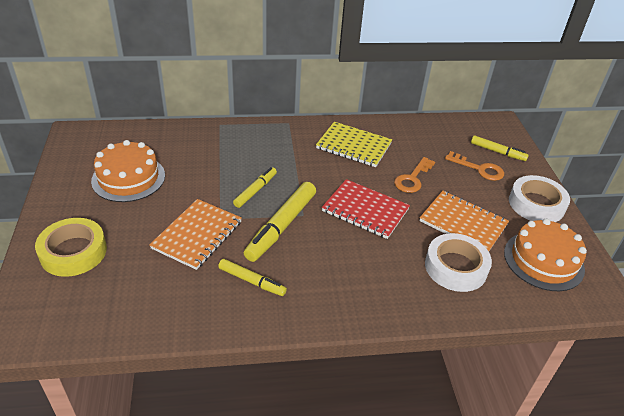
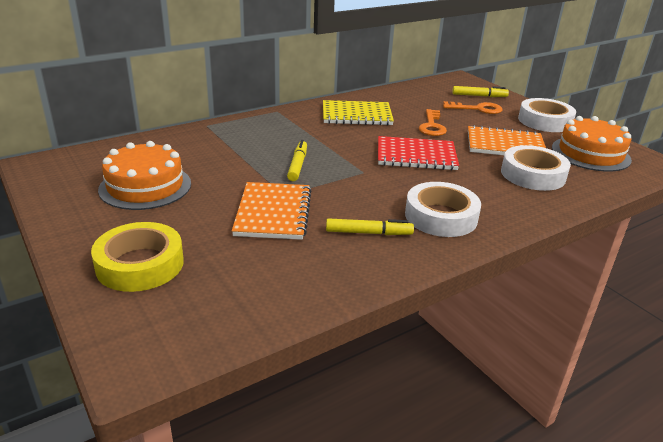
camera: 25 degrees left, 10 degrees down
(282, 226) = (352, 185): yellow marker -> none
(325, 285) = (441, 216): none -> white tape

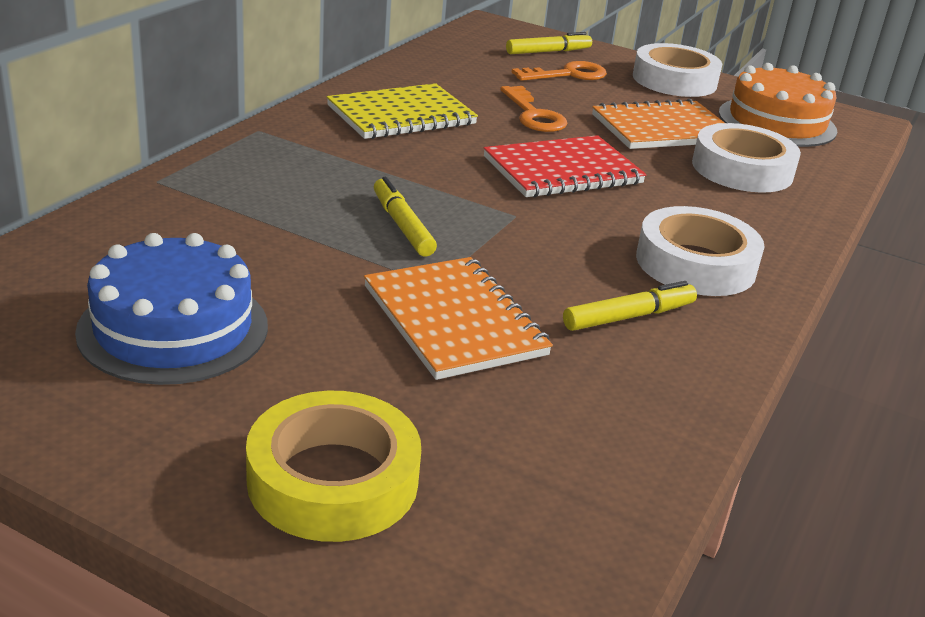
camera: 30 degrees left, 0 degrees up
(145, 186) = (173, 328): orange cake -> blue cake

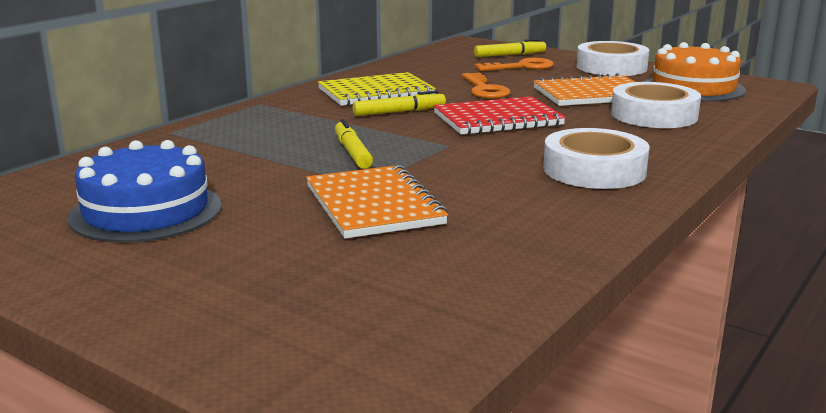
camera: 10 degrees right, 10 degrees down
(333, 480) = (236, 297): yellow tape -> none
(628, 317) = (523, 201): yellow marker -> yellow marker (399, 112)

